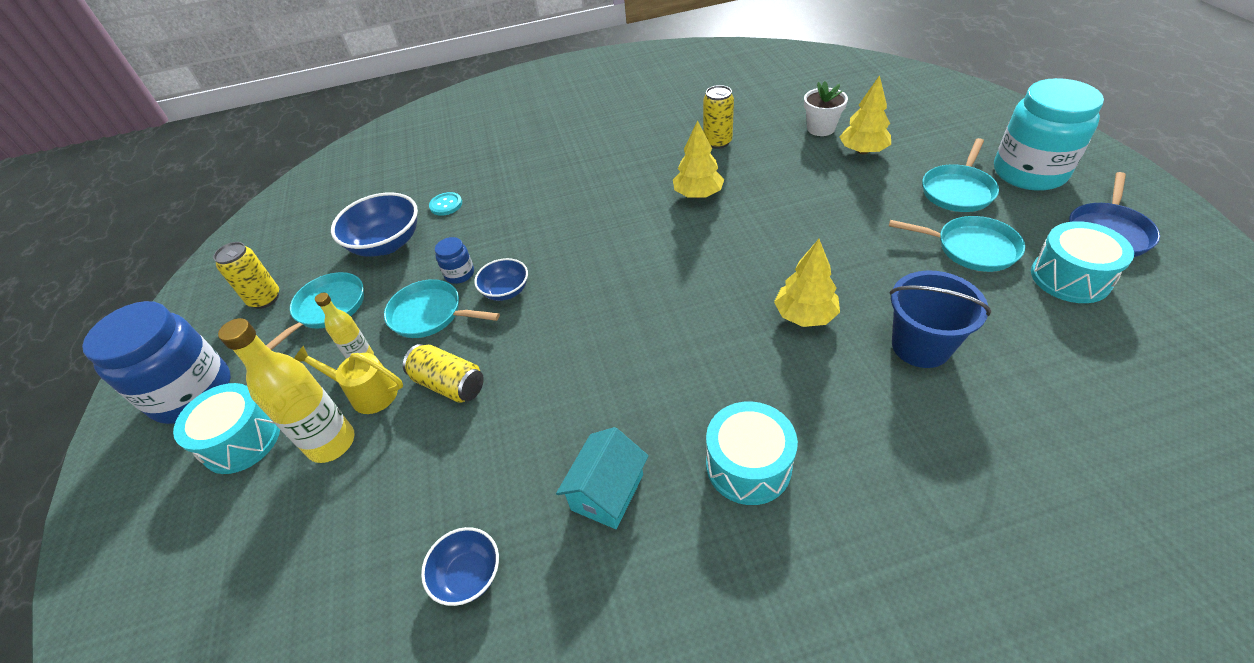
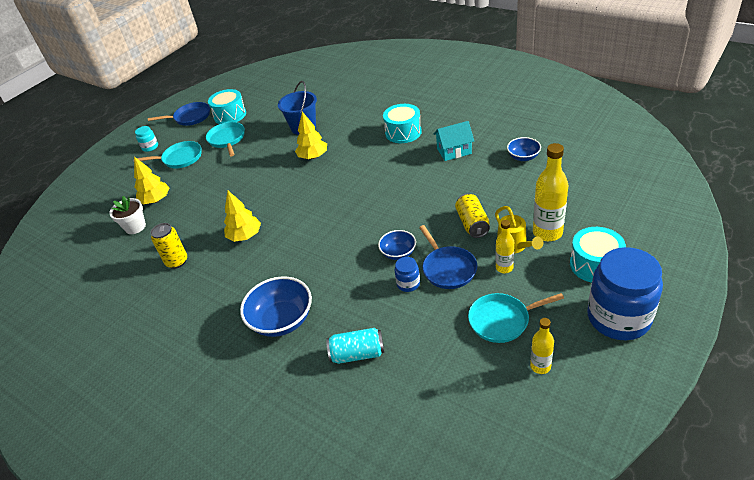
camera: 130 degrees left, 5 degrees down
(265, 299) = (540, 366): yellow can -> yellow bottle
(386, 244) = (426, 349): blue bowl -> blue bowl (282, 320)
(430, 314) = (448, 268): turquoise pan -> blue pan
(446, 205) = (357, 354): turquoise button -> turquoise can
(1029, 172) = (150, 147): turquoise jar -> turquoise jar, size x0.43

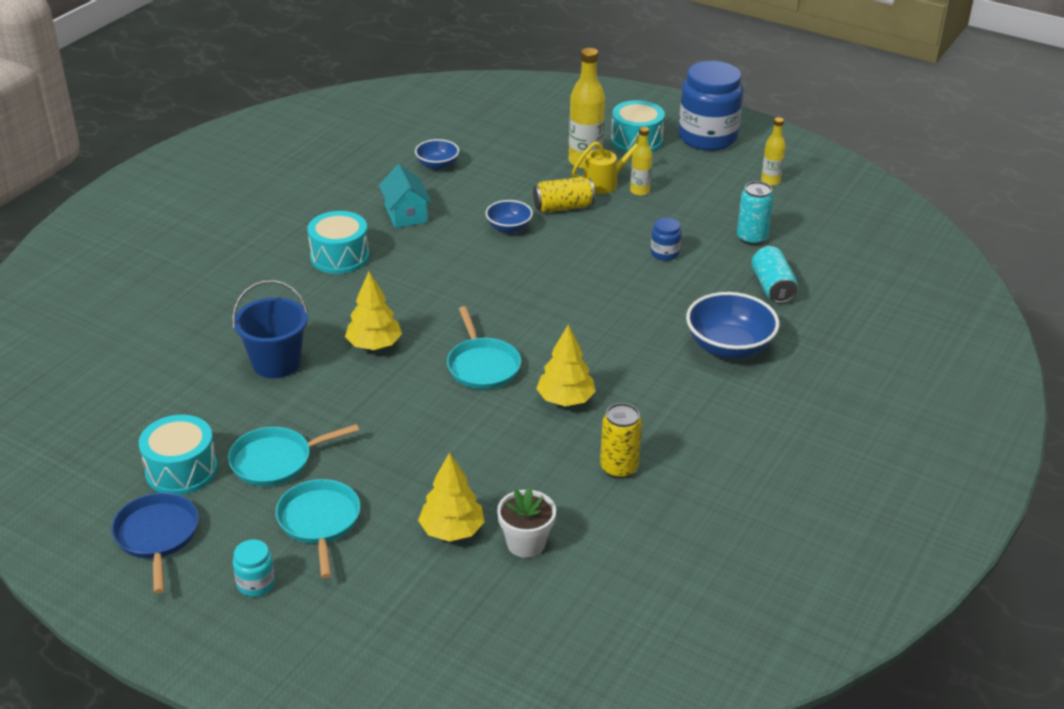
camera: 100 degrees left, 5 degrees down
(398, 253) = (611, 260): blue bowl -> blue bowl (509, 228)
(433, 344) = (751, 238): none -> turquoise can
(448, 268) = (640, 226): blue pan -> none
(502, 320) = (716, 197): turquoise pan -> turquoise pan (482, 366)

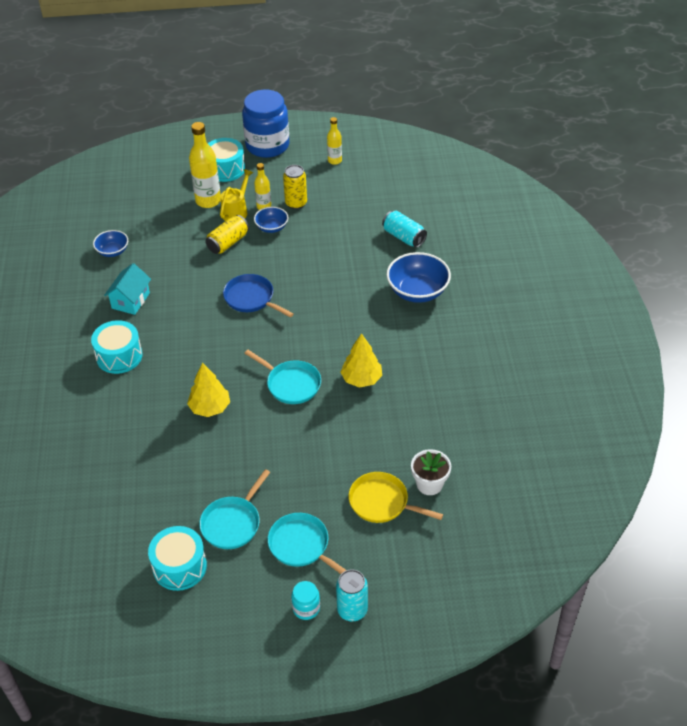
camera: 35 degrees left, 10 degrees up
(157, 536) = (213, 619): blue pan -> blue pan (251, 298)
(276, 363) = (160, 457): blue bucket -> none
(406, 214) = (130, 300): turquoise house -> turquoise house turned 75 degrees clockwise
(452, 530) = (382, 502): yellow tree -> yellow pan
(509, 228) = (208, 276): blue bowl -> blue bowl (272, 227)
(619, 468) = (433, 406): yellow can -> yellow can (296, 203)
(664, 253) = (322, 245): blue jar -> none
(751, 238) = (361, 208): turquoise can -> turquoise can (352, 610)

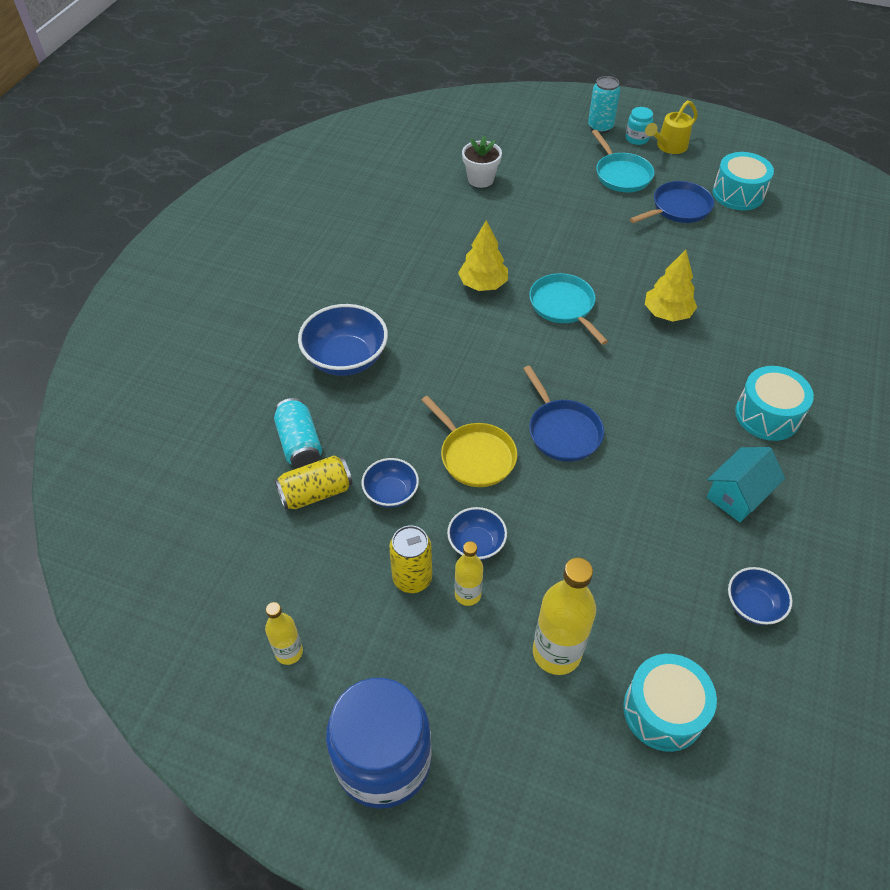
camera: 155 degrees left, 5 degrees up
(225, 169) = (493, 727): turquoise drum -> turquoise drum (663, 710)
(228, 243) = (557, 542): yellow can -> yellow can (316, 493)
(232, 523) = (678, 208): turquoise pan -> blue pan
(236, 211) = (517, 605): yellow watering can -> yellow watering can (668, 146)
(333, 233) = (391, 493): none -> blue bowl
(382, 502) = (532, 180): yellow pan -> yellow pan (475, 456)

